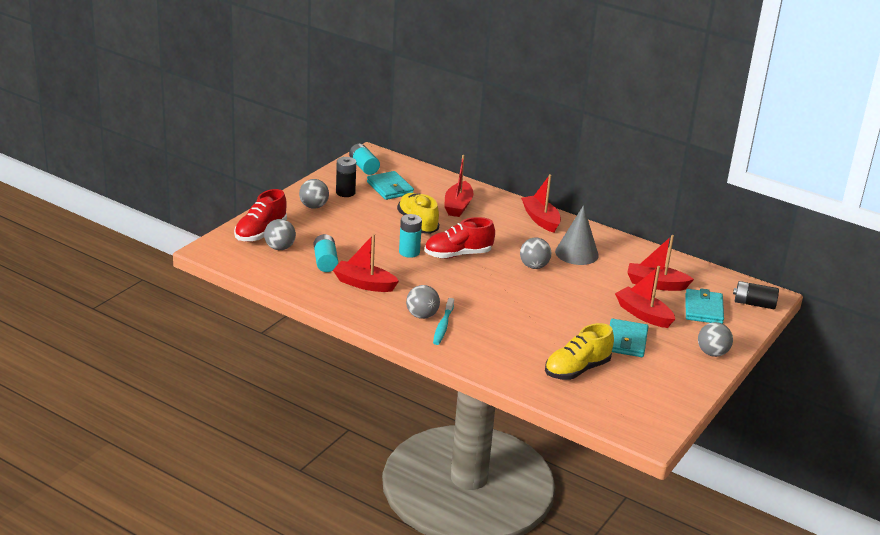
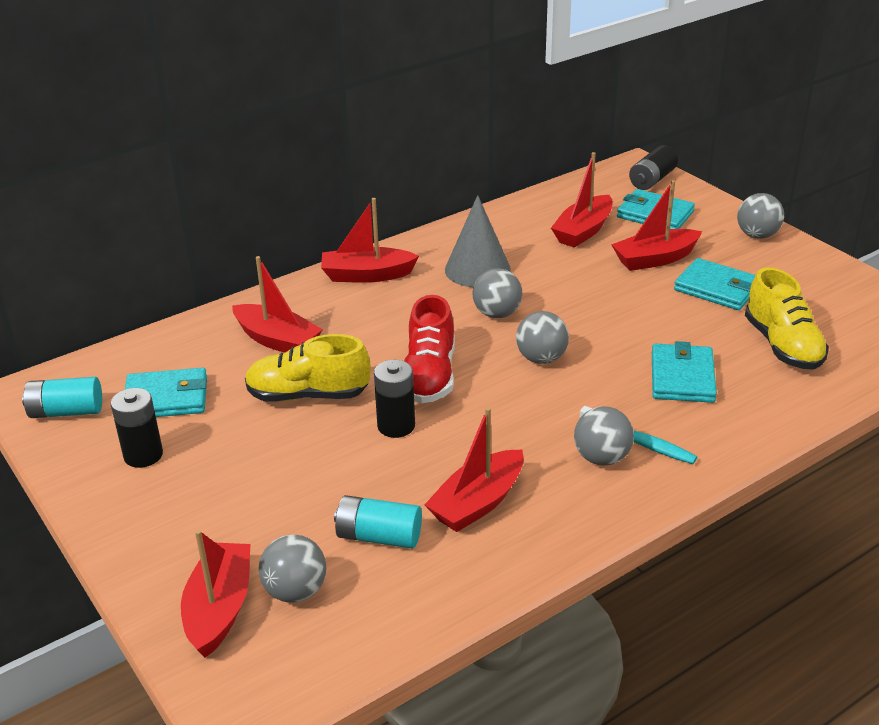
camera: 65 degrees left, 5 degrees up
(260, 233) = (219, 608): red shoe -> red boat
(313, 206) = (166, 508): grey ball -> grey ball (541, 358)
(409, 252) = (396, 426): turquoise battery -> black battery
(515, 335) = (682, 377): none -> turquoise wallet

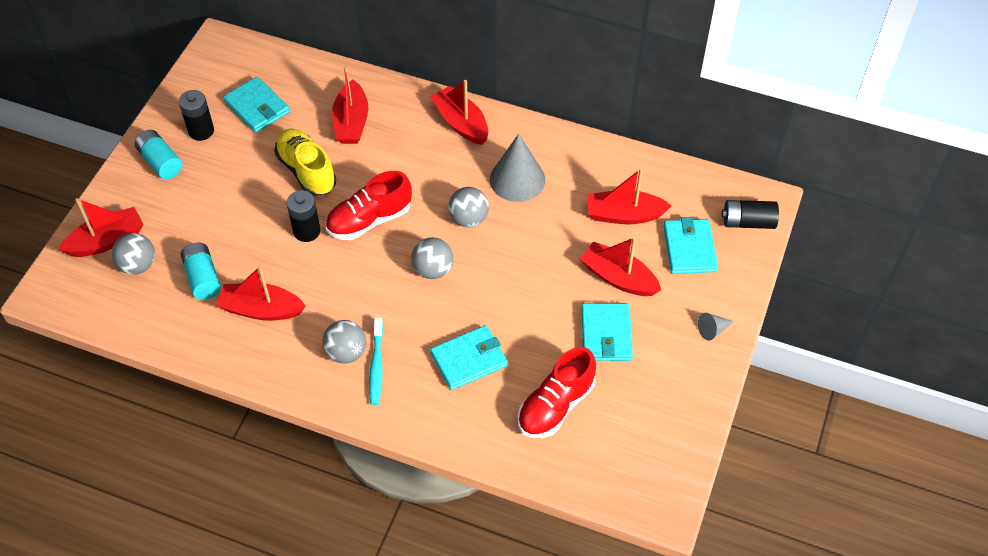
camera: 55 degrees right, 20 degrees up
(66, 411) = (214, 72): turquoise battery -> turquoise battery (161, 162)
(757, 235) = (712, 330): grey ball -> grey cone
(782, 345) = (555, 405): yellow shoe -> red shoe

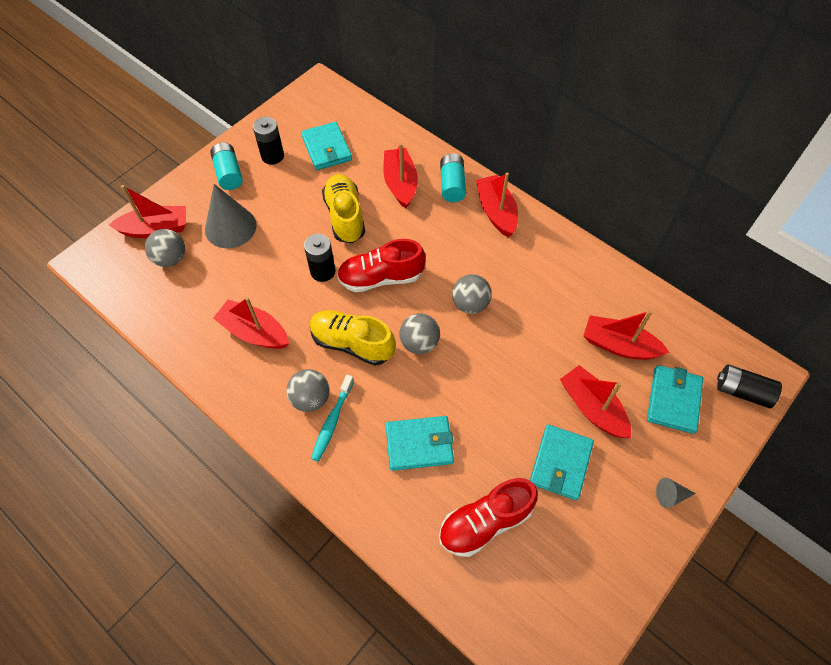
camera: 20 degrees right, 5 degrees up
(203, 278) = (218, 287): turquoise battery -> turquoise battery (452, 185)
(351, 122) = (400, 183): red boat -> red boat turned 150 degrees clockwise
(366, 290) = (352, 343): none -> yellow shoe
(517, 179) = (528, 279): grey cone -> grey cone (230, 227)

